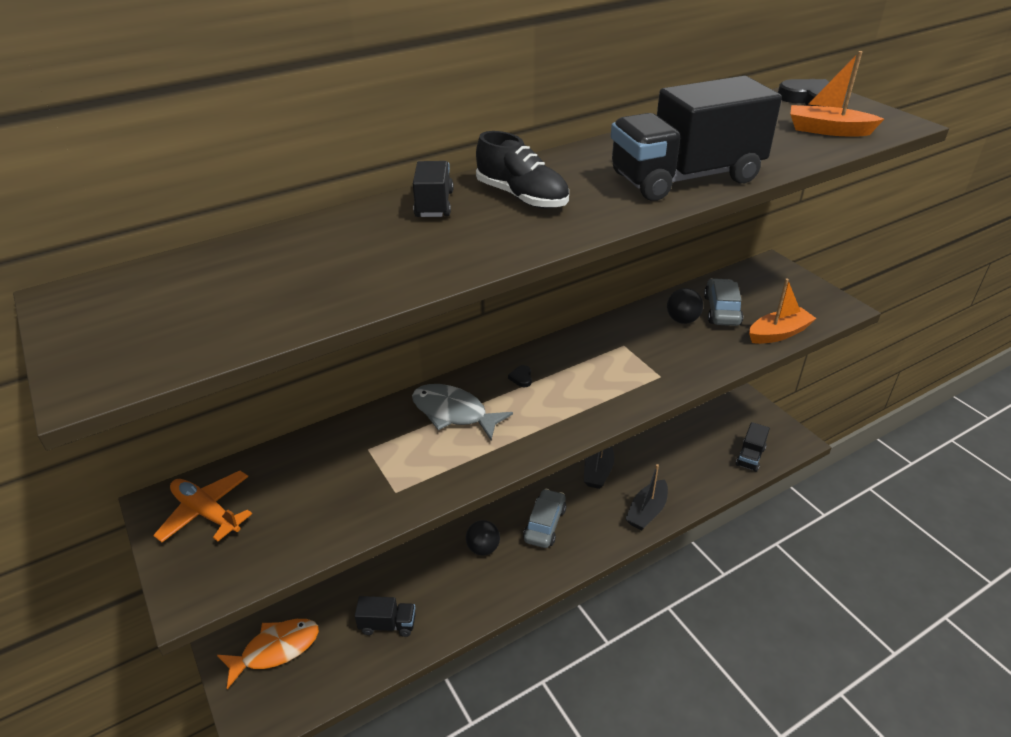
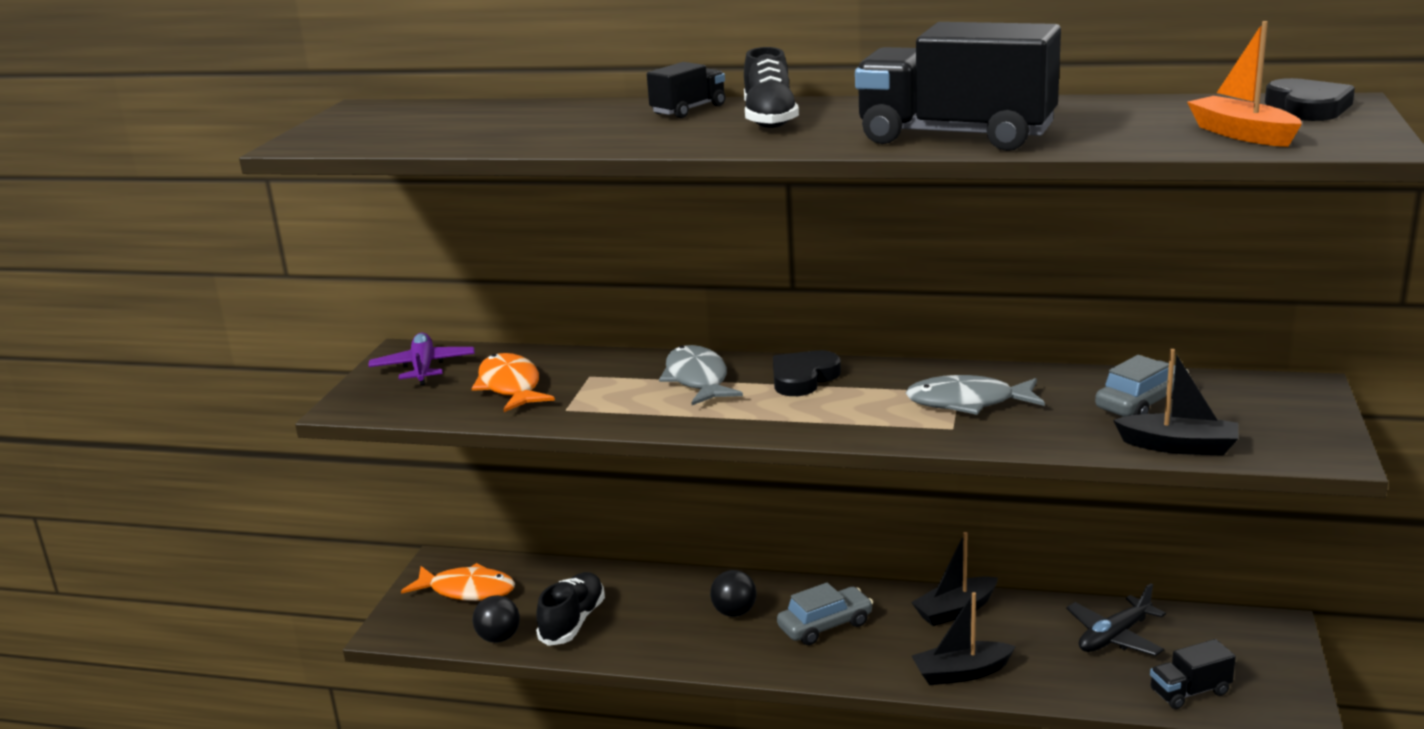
camera: 45 degrees right, 15 degrees down
(206, 513) = (423, 368): orange plane -> purple plane
(317, 492) = (510, 386): none -> orange fish
(388, 624) = (573, 622): black truck -> black shoe
(521, 378) = (803, 378): black heart -> black heart, size x2.20
(640, 352) = (967, 402): none -> grey fish
(682, 320) = (1071, 395): black ball -> black ball (499, 638)
(685, 442) = (1114, 637): none -> black plane
(778, 333) = (1179, 446): orange boat -> black boat

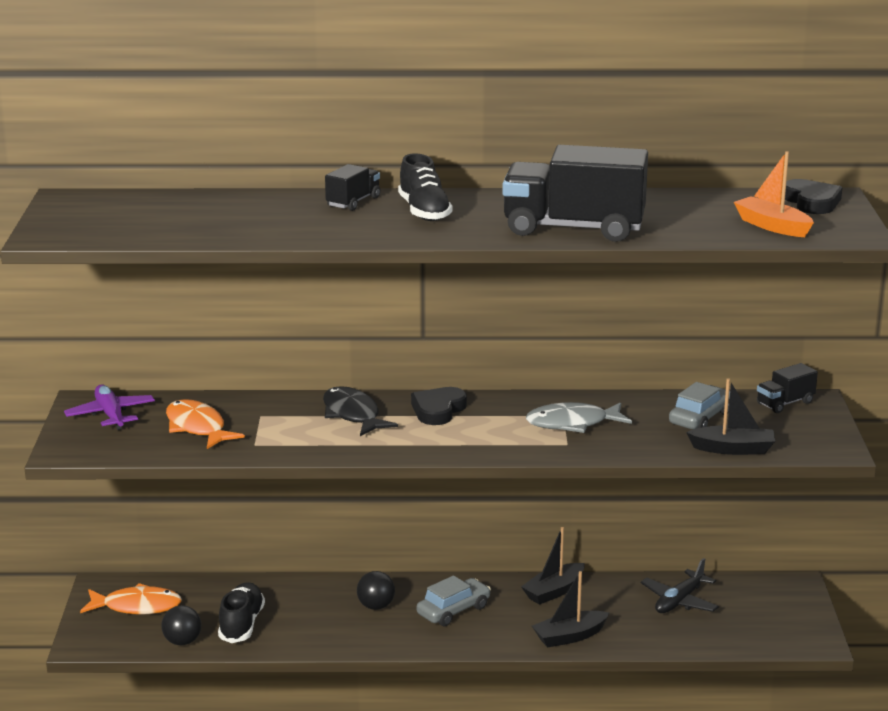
camera: 15 degrees left, 0 degrees up
(697, 379) = (352, 415): grey fish -> black fish
(1190, 692) = (741, 635): black truck -> black truck (785, 403)

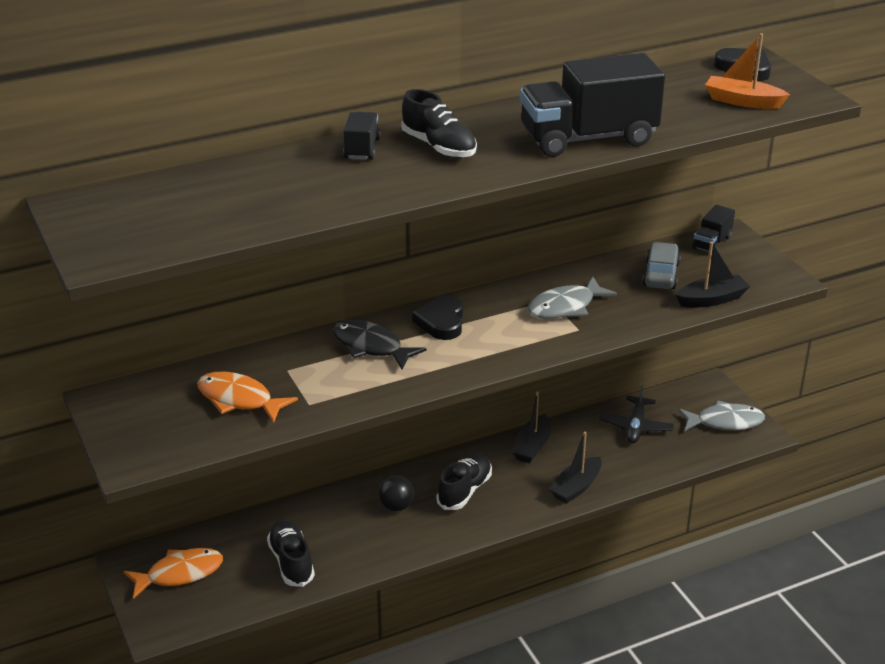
camera: 25 degrees left, 10 degrees up
(110, 415) = (141, 407): purple plane -> none
(182, 642) = (250, 598): black ball -> none
(453, 610) = (464, 491): grey car -> black shoe
(783, 621) = (725, 422): none -> grey fish

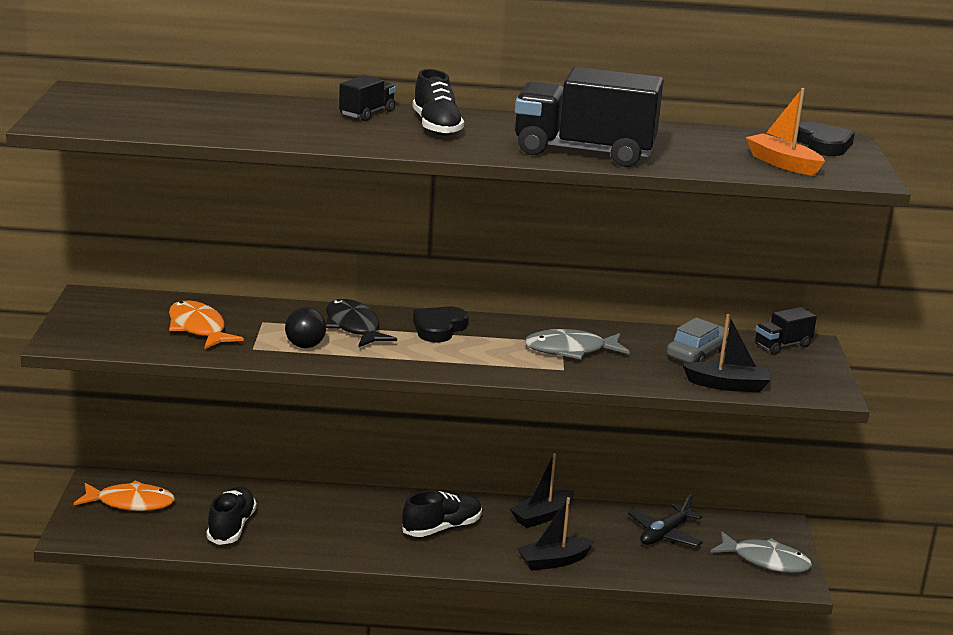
camera: 25 degrees right, 10 degrees down
(396, 507) = (366, 519): black ball -> black ball (305, 346)

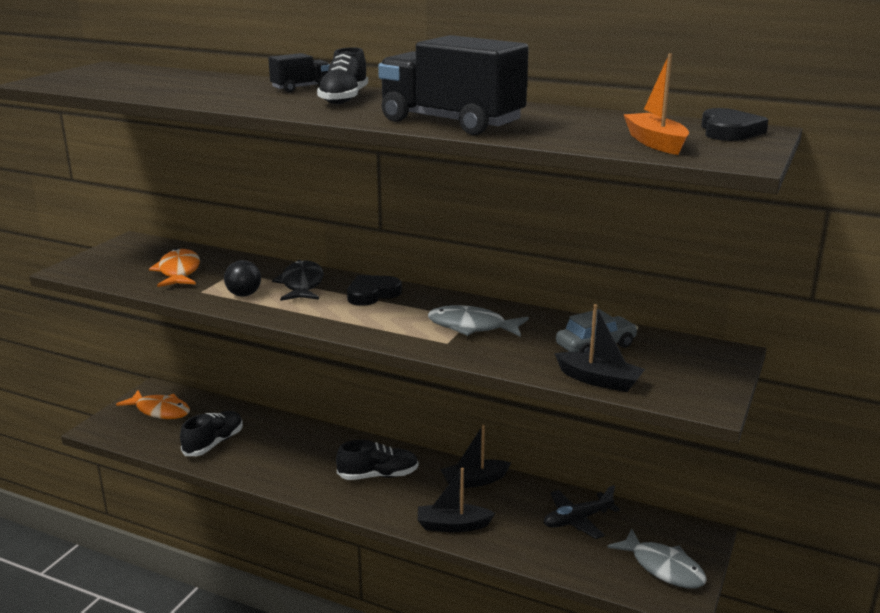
camera: 25 degrees right, 0 degrees up
(782, 345) = (695, 349): black truck -> none

